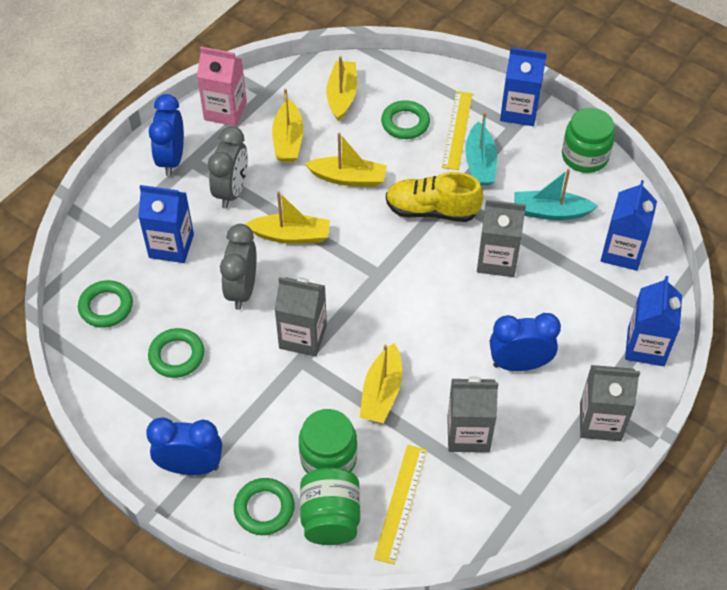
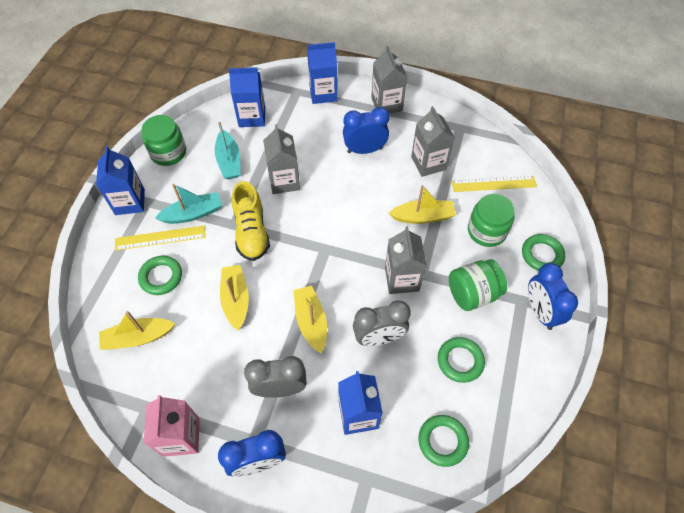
camera: 110 degrees left, 5 degrees up
(288, 140) = (205, 363): yellow boat -> none
(330, 518) = (525, 216): green jar -> green jar (472, 293)
(519, 364) = (364, 150): blue clock -> blue clock turned 105 degrees clockwise

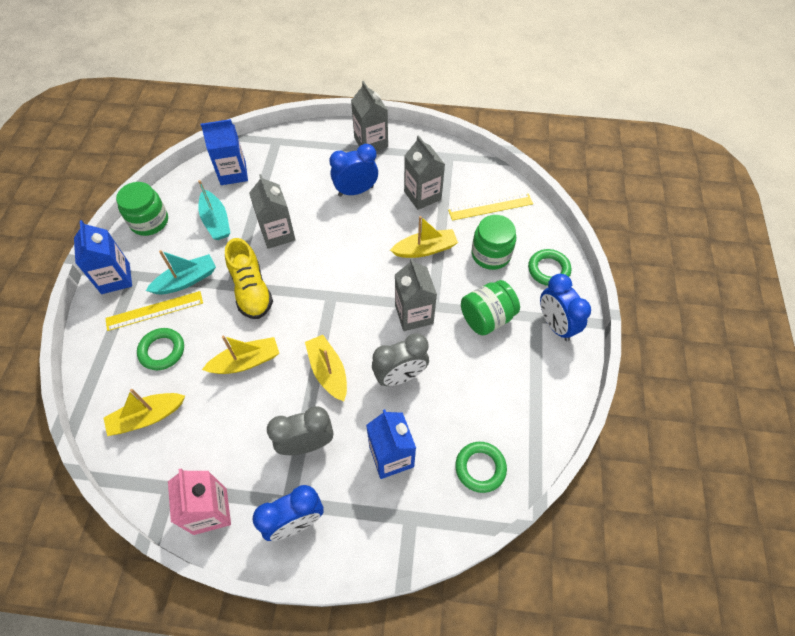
camera: 10 degrees left, 0 degrees up
(236, 300) = (246, 362): yellow boat -> yellow boat turned 90 degrees clockwise
(323, 93) = (304, 140): blue carton -> none
(460, 361) = (485, 386): green ring -> none

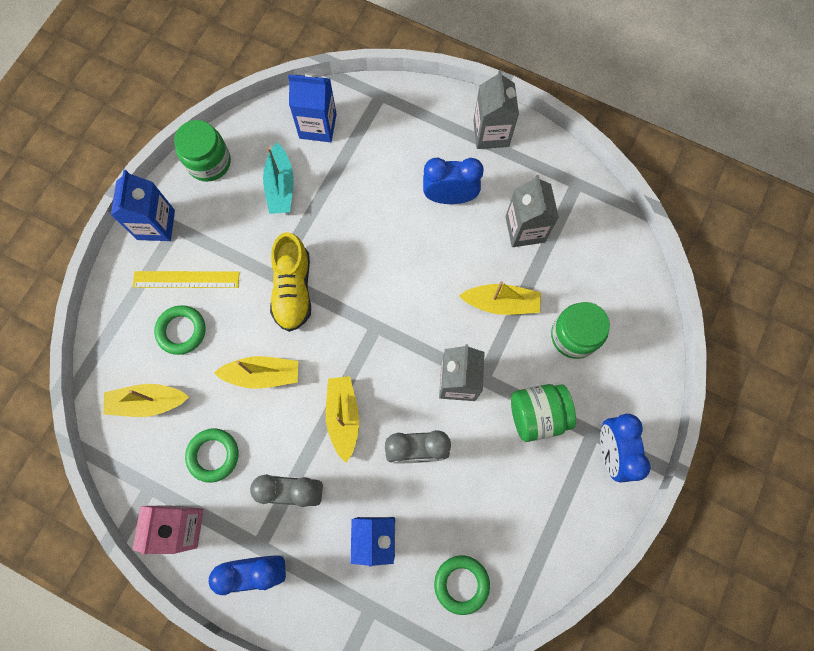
camera: 20 degrees right, 15 degrees up
(186, 280) = (228, 253): turquoise boat -> none
(277, 234) = (343, 226): grey carton -> none
(490, 207) = (599, 272): yellow ruler -> none
(548, 269) = (633, 379): green ring -> green ring (213, 455)

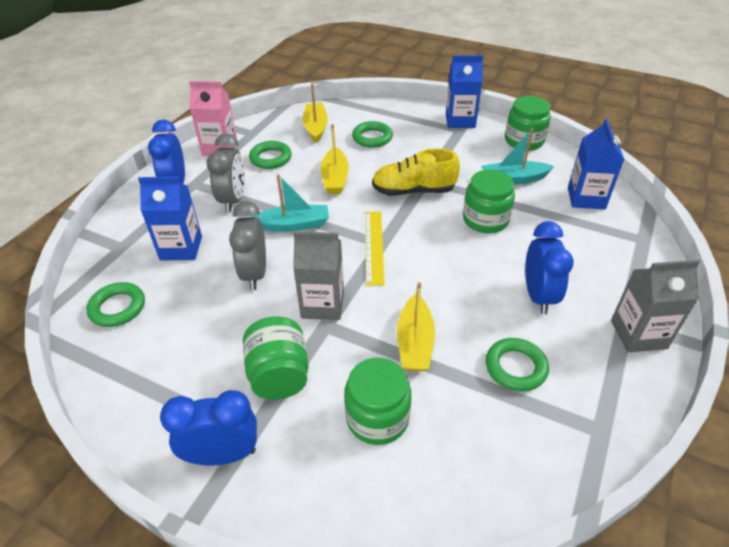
camera: 90 degrees right, 30 degrees down
(186, 279) = (416, 137): yellow ruler -> yellow ruler (374, 246)
(343, 417) = (293, 225): yellow boat -> turquoise boat
(346, 224) = (485, 220): none -> green jar
(525, 229) = (515, 367): grey carton -> green ring

